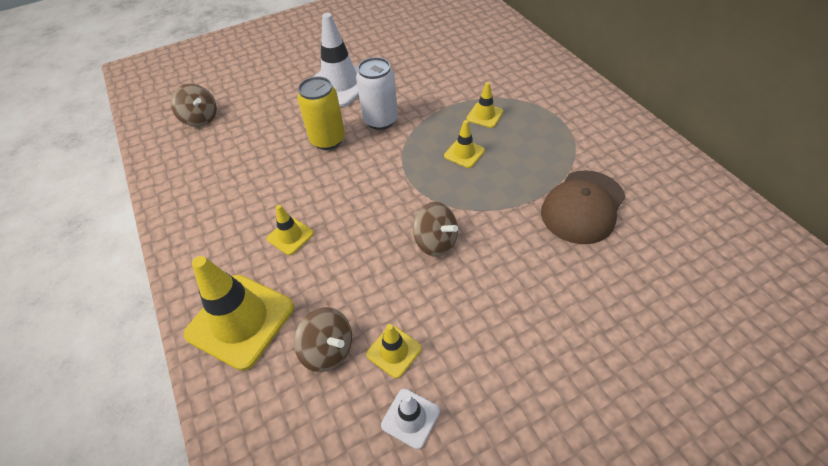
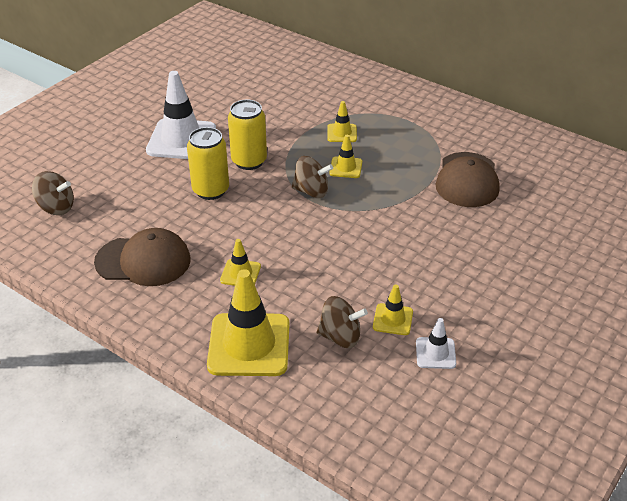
camera: 30 degrees left, 10 degrees down
(223, 192) = (143, 261): none -> brown cap
(380, 120) = (249, 161): white can -> yellow can
(435, 242) = (370, 239): brown spinning top -> brown spinning top (311, 191)

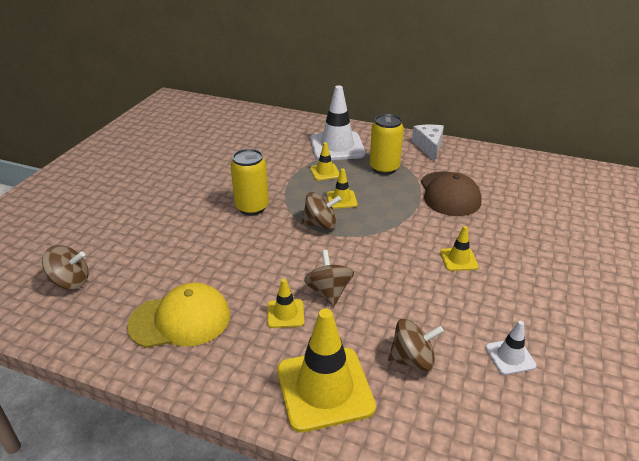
camera: 15 degrees left, 5 degrees down
(143, 261) = (180, 320): brown cap -> yellow cap
(181, 140) = (181, 198): white traffic cone -> white traffic cone (337, 147)
(211, 190) = (225, 239): yellow can -> yellow can (384, 168)
(290, 261) = (329, 292): none -> brown spinning top
(392, 319) = (452, 331): yellow traffic cone -> yellow traffic cone (458, 259)
(475, 120) = (429, 147): none -> white cheese

